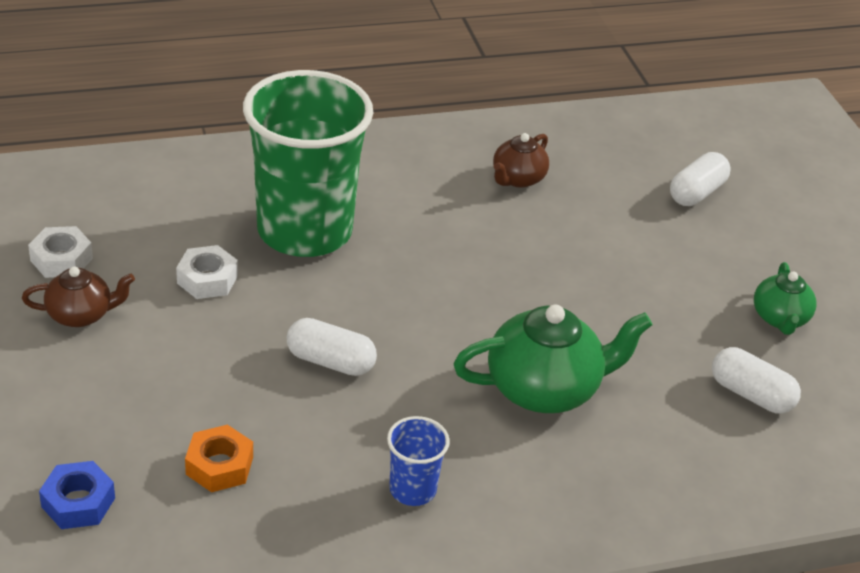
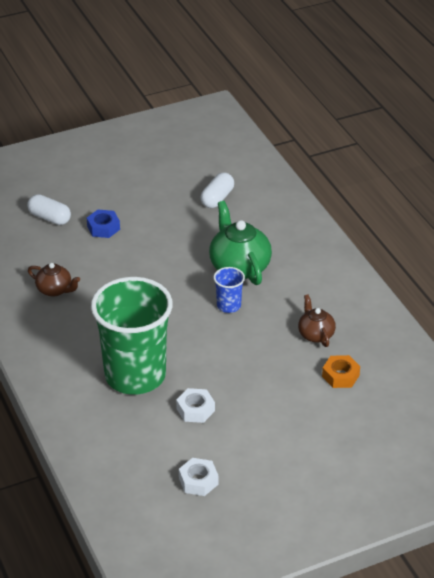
camera: 95 degrees left, 0 degrees up
(78, 502) = (387, 423): blue nut -> blue nut (103, 228)
(81, 314) = (246, 458): brown teapot -> brown teapot (315, 334)
(330, 361) = (247, 347): white capsule -> none
(412, 489) = (327, 305): blue cup -> blue cup (228, 306)
(780, 318) = (155, 188): green teapot -> none

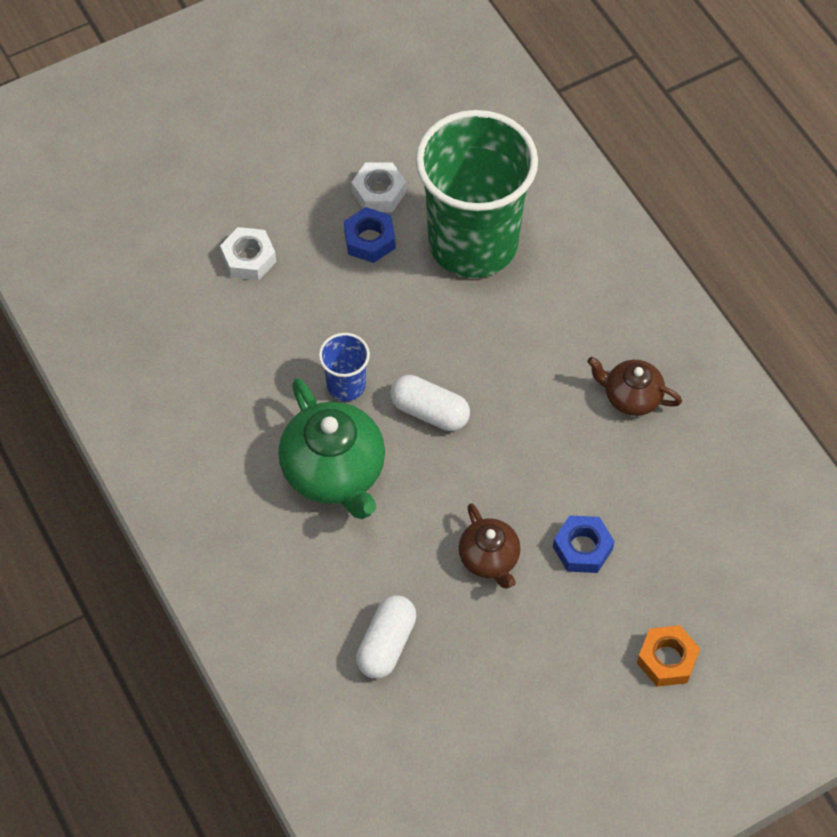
camera: 175 degrees right, 20 degrees up
(49, 218) = (684, 566): white capsule -> white capsule (429, 412)
(198, 481) = (364, 88): white nut -> white nut (248, 259)
(205, 381) = (369, 240): none -> blue nut
(315, 334) = (207, 338): brown teapot -> brown teapot (489, 559)
(340, 376) = (172, 264): orange nut -> orange nut (667, 659)

